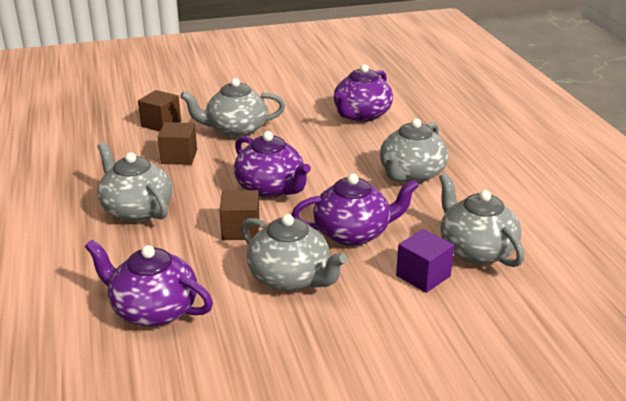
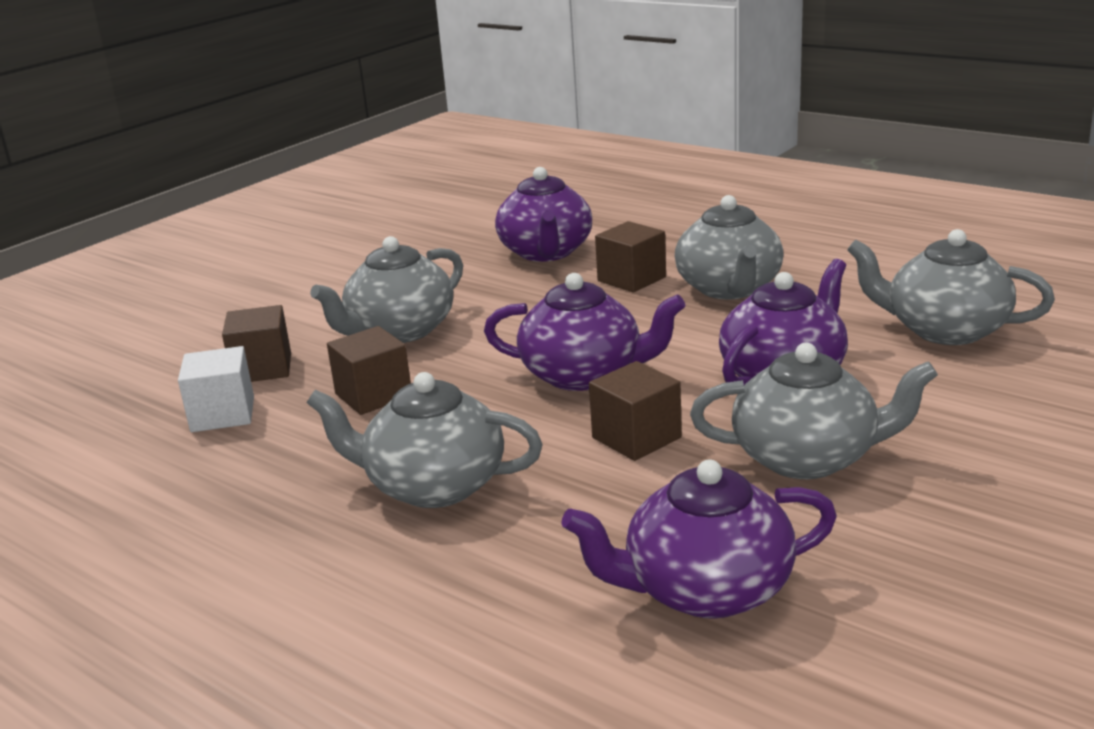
camera: 35 degrees left, 5 degrees down
(118, 139) = (223, 414): none -> white cube
(375, 148) = (631, 279): none -> brown cube
(423, 276) = (944, 380): purple cube -> none

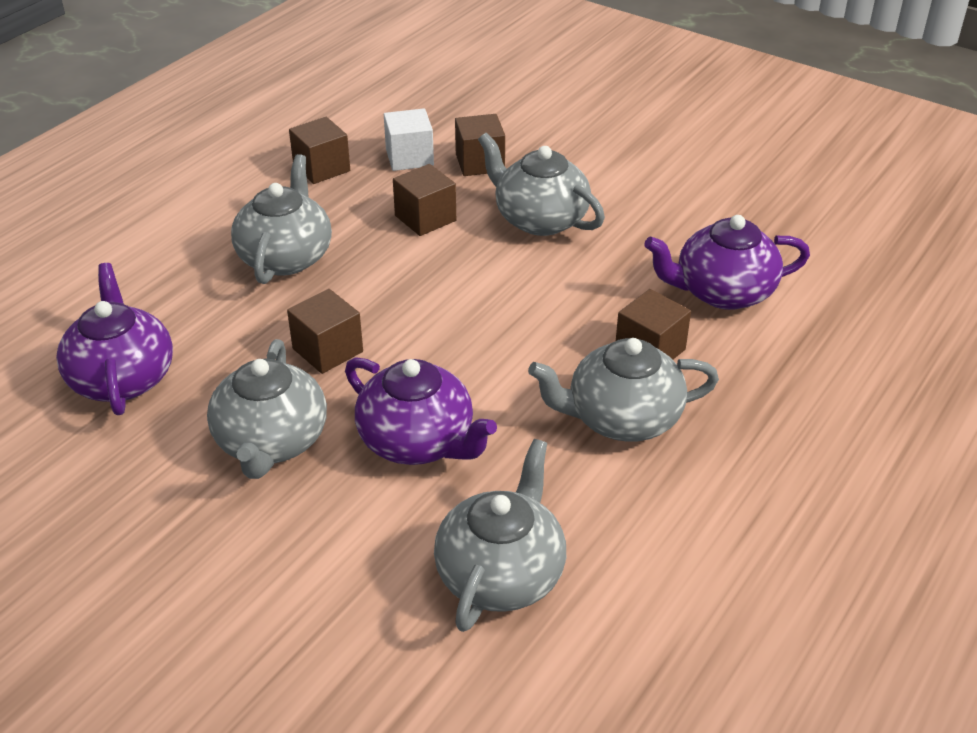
camera: 85 degrees right, 15 degrees up
(213, 479) = (321, 168): none -> brown cube
(584, 375) = (440, 322): purple teapot -> none

